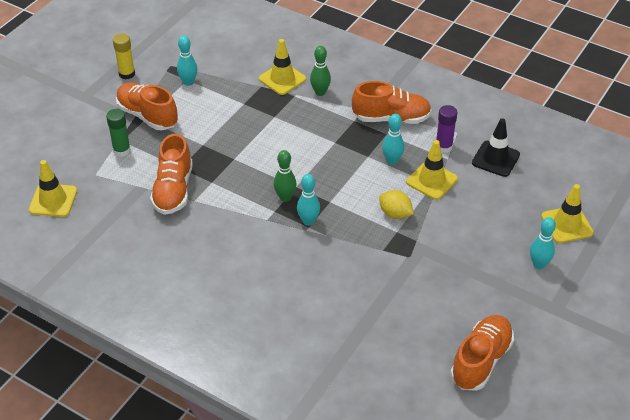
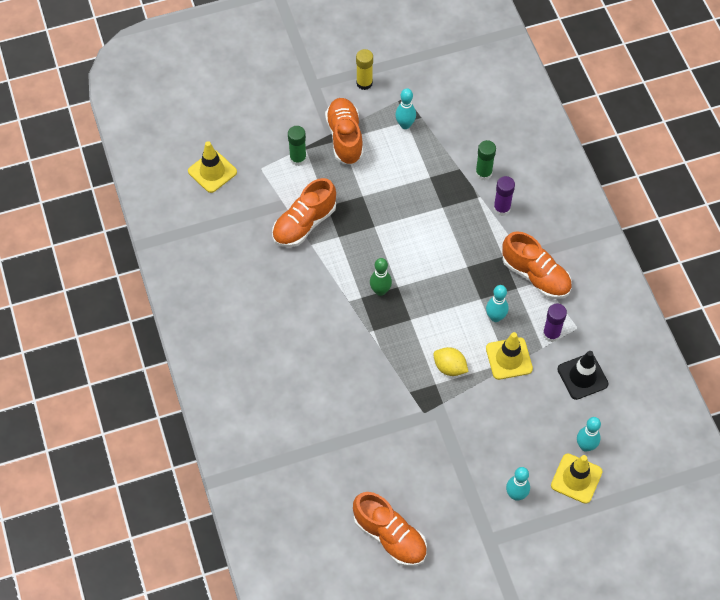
camera: 40 degrees right, 15 degrees up
(282, 79) = (483, 173): yellow traffic cone -> green glue stick
(308, 221) = (378, 325): turquoise bowling pin -> turquoise bowling pin (585, 446)
(320, 92) = (501, 208): green bowling pin -> purple glue stick
(395, 214) = (449, 367): yellow lemon -> yellow lemon turned 45 degrees counterclockwise
(481, 361) = (390, 536): orange shoe -> orange shoe turned 60 degrees clockwise

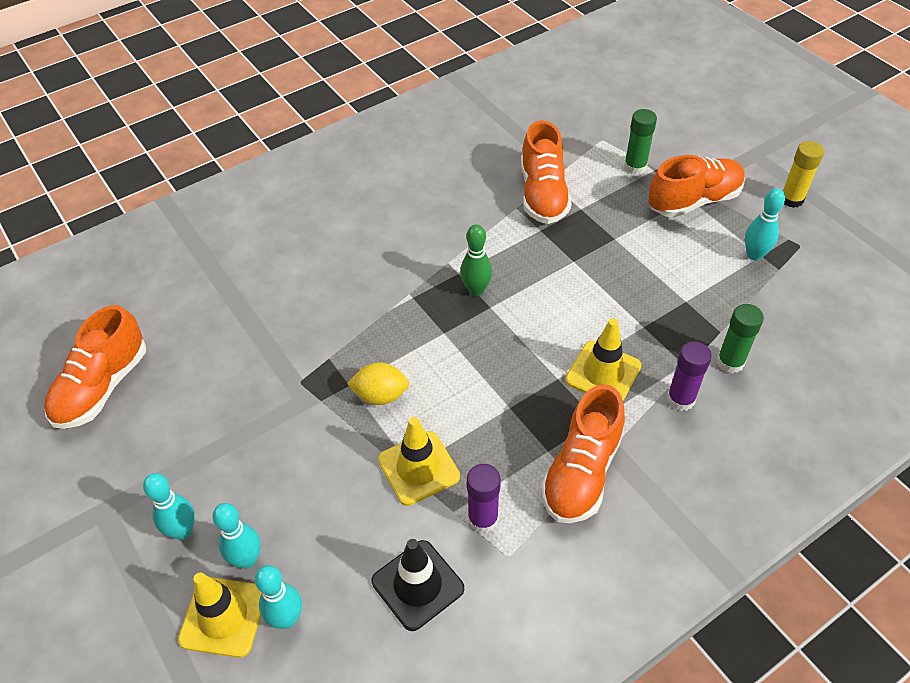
camera: 75 degrees right, 10 degrees down
(212, 171) = (574, 103): yellow traffic cone -> yellow traffic cone (603, 373)
(304, 224) = (543, 194): orange shoe -> orange shoe turned 120 degrees counterclockwise
(449, 367) = (380, 395): yellow lemon -> yellow lemon turned 75 degrees clockwise
(495, 317) = (485, 434): turquoise bowling pin -> turquoise bowling pin (247, 559)

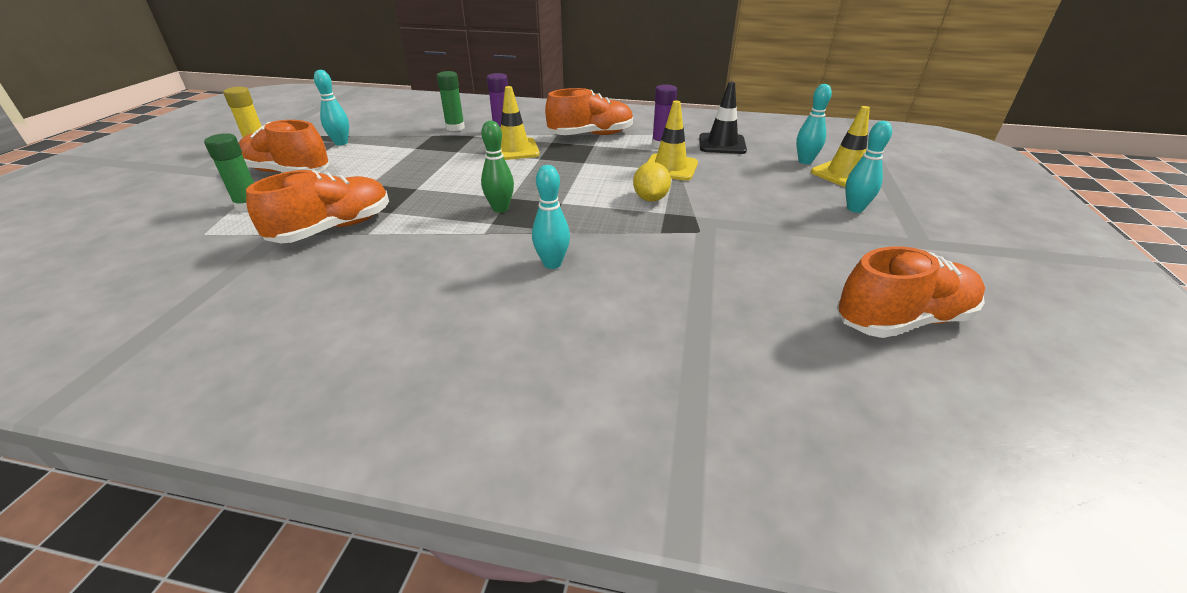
camera: 135 degrees left, 15 degrees down
(247, 559) = (814, 183): turquoise bowling pin -> turquoise bowling pin (552, 264)
(380, 395) = (650, 199): yellow lemon -> yellow lemon turned 45 degrees clockwise

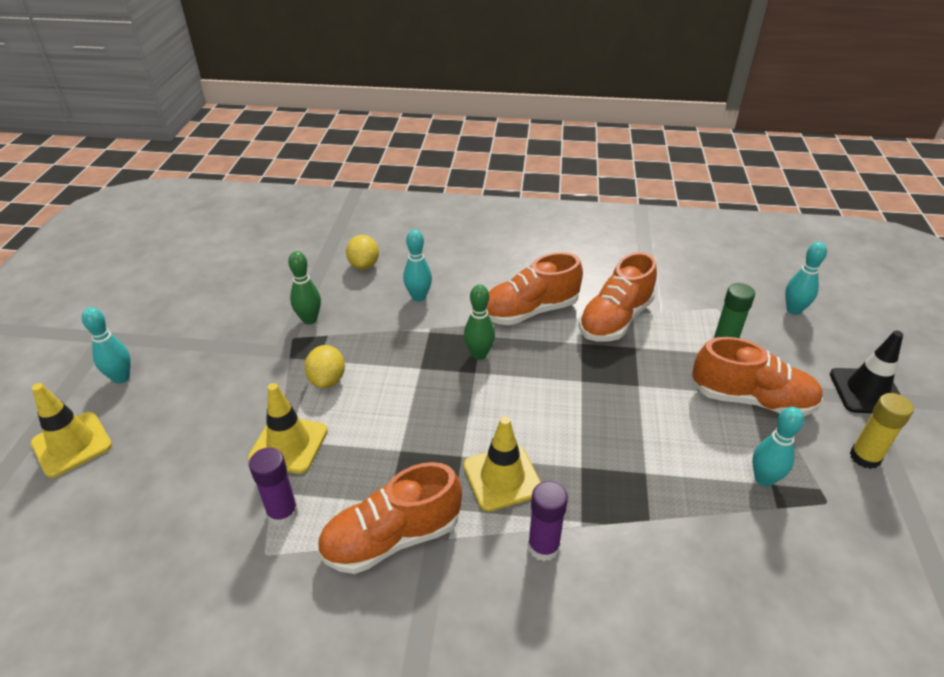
camera: 175 degrees right, 5 degrees up
(455, 127) = (628, 551): green glue stick -> none
(630, 313) = (364, 265): none -> yellow lemon
(687, 246) = (309, 320): none -> green bowling pin
(722, 144) = (187, 521): black traffic cone -> black traffic cone (866, 391)
(805, 161) = (96, 475): turquoise bowling pin -> turquoise bowling pin (793, 310)
(902, 320) = (193, 270): orange shoe -> orange shoe (529, 311)

